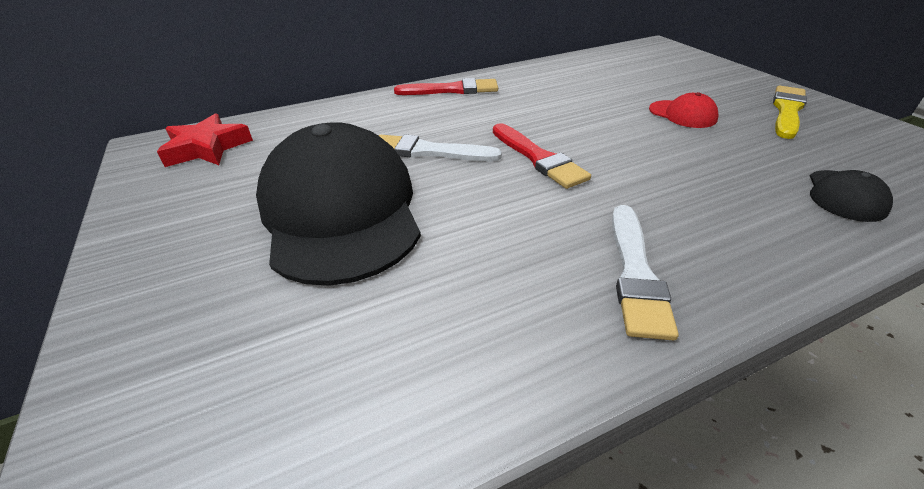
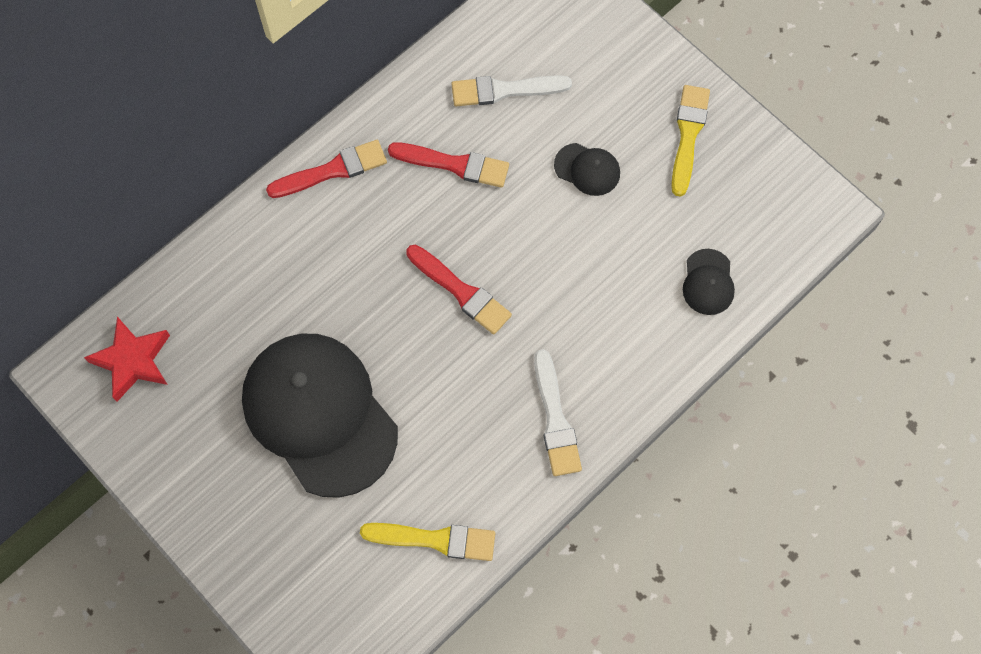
camera: 20 degrees left, 30 degrees up
(407, 373) = (435, 540): none -> yellow brush
(428, 151) = (356, 307): white brush -> white brush (504, 90)
(555, 99) = (454, 164): none -> red brush
(682, 114) = (587, 169): red cap -> black cap

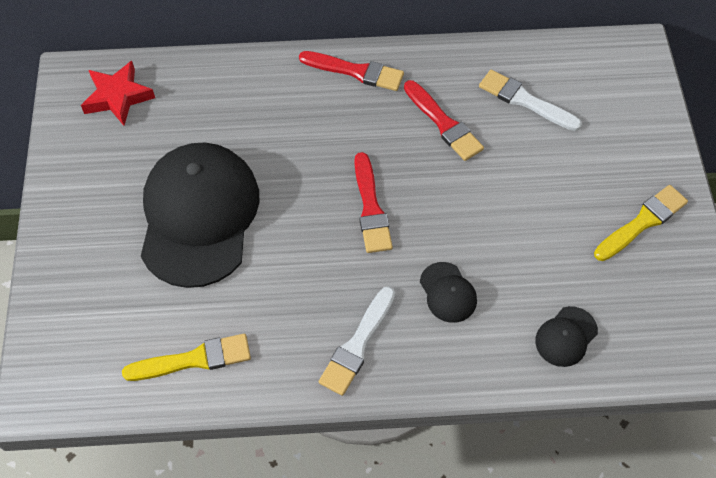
camera: 40 degrees right, 10 degrees down
(435, 540) = (194, 359): yellow brush -> yellow brush turned 60 degrees counterclockwise
(587, 169) = (540, 192): black cap -> black cap (448, 292)

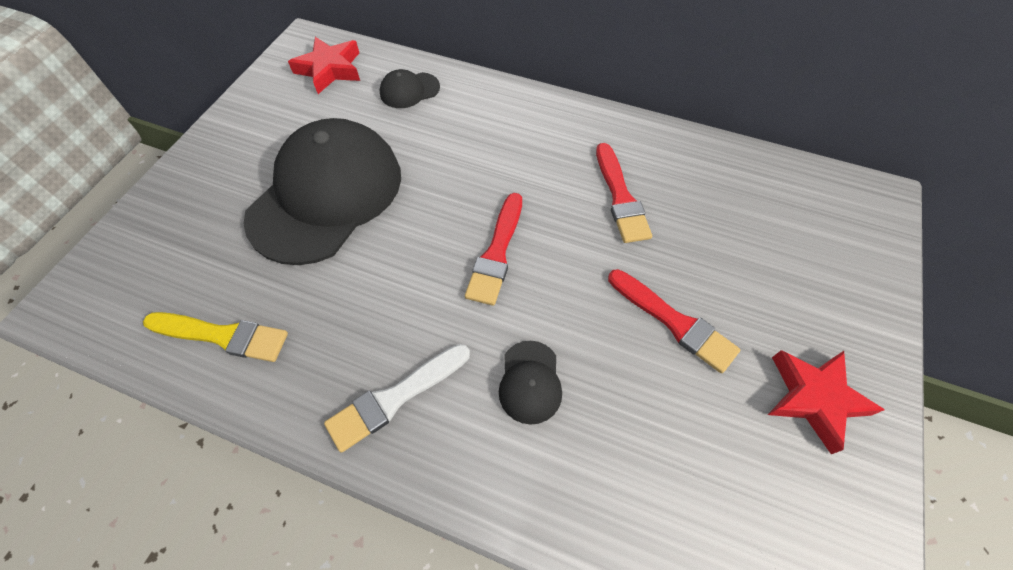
camera: 25 degrees right, 0 degrees up
(356, 71) = (556, 119): red brush -> red brush (674, 322)
(525, 100) = (722, 206): white brush -> none
(566, 336) = (649, 506): black cap -> black cap (409, 90)
(642, 222) = (814, 398): yellow brush -> red star

